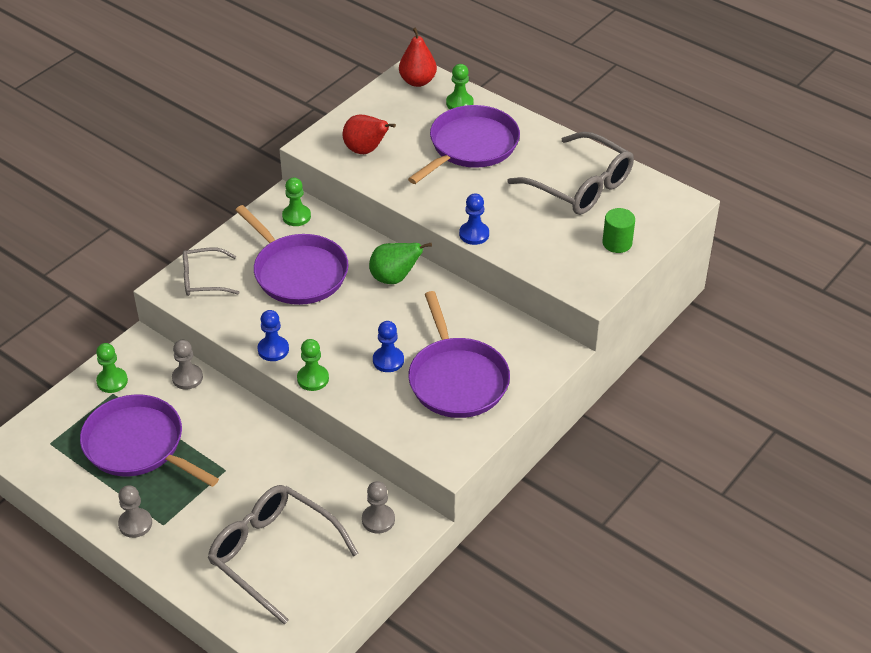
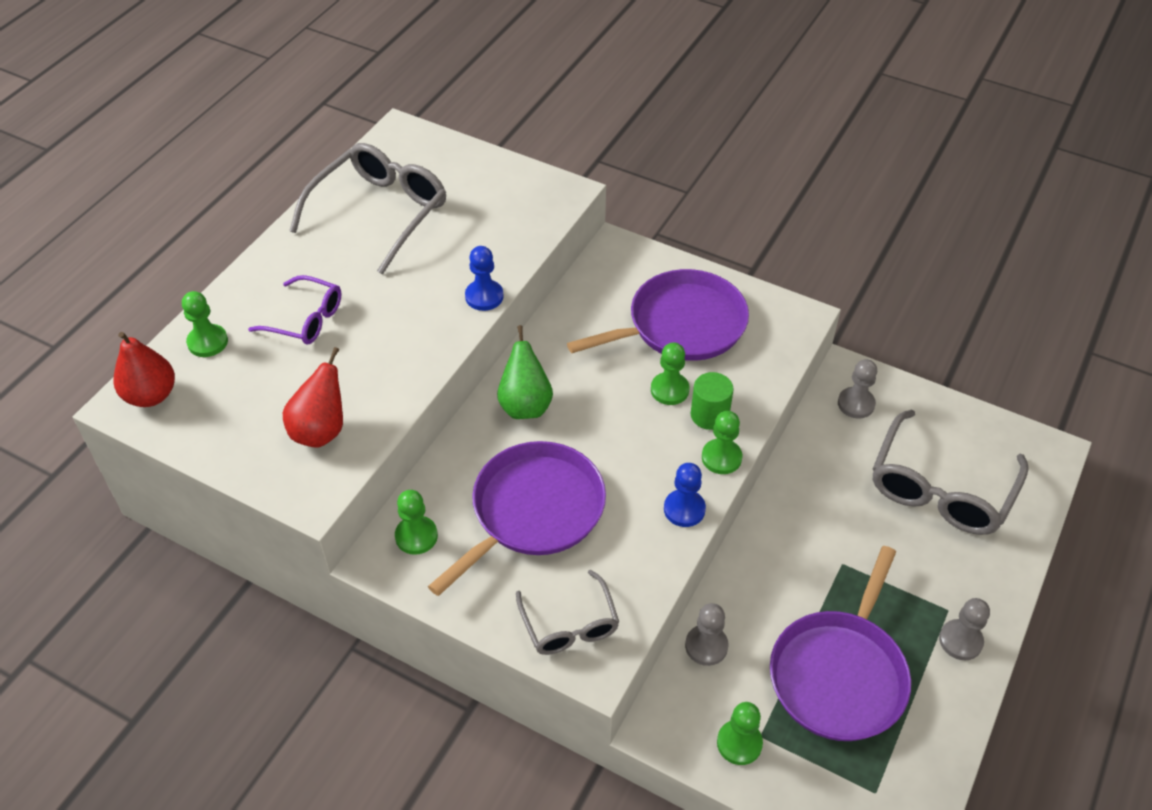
camera: 100 degrees left, 5 degrees up
(388, 360) = (669, 390): blue pawn -> green pawn
(470, 146) = (306, 319): purple pan -> purple glasses
(617, 243) = (478, 177): green cylinder -> green cylinder (709, 415)

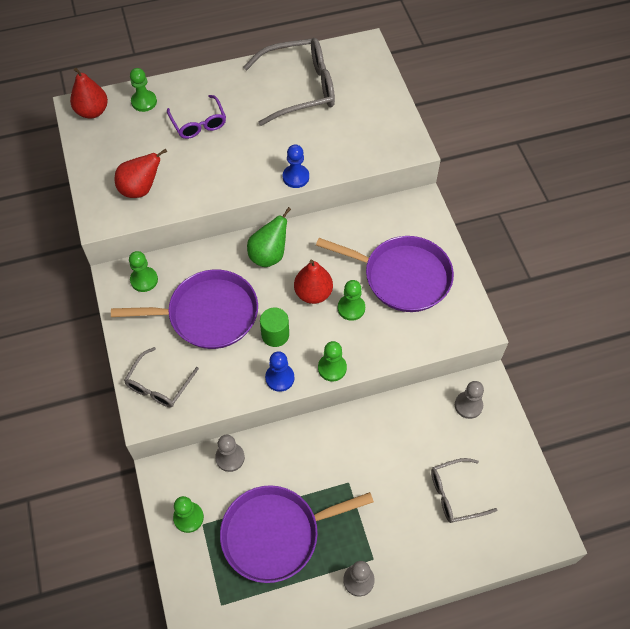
camera: 45 degrees right, 10 degrees up
(616, 405) = (313, 293): none -> red pear
(709, 415) = (355, 340): green cylinder -> green cylinder (275, 335)
(940, 489) = (455, 494): grey glasses -> grey glasses, size x0.58

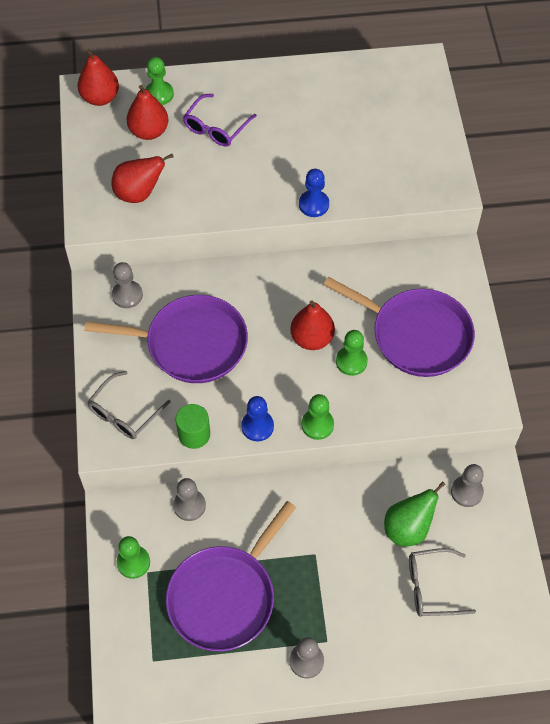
camera: 10 degrees right, 0 degrees up
(140, 134) = (149, 131): none -> red pear
(144, 280) = (127, 295): green pawn -> grey pawn
(199, 123) = (216, 128): purple glasses -> purple glasses turned 45 degrees clockwise
(269, 255) = (270, 288): green pear -> green pear (408, 528)
(275, 335) = (261, 378): green cylinder -> green cylinder (194, 434)
(276, 534) = (225, 596): purple pan -> purple pan turned 45 degrees counterclockwise
(300, 88) = (337, 102): grey glasses -> none

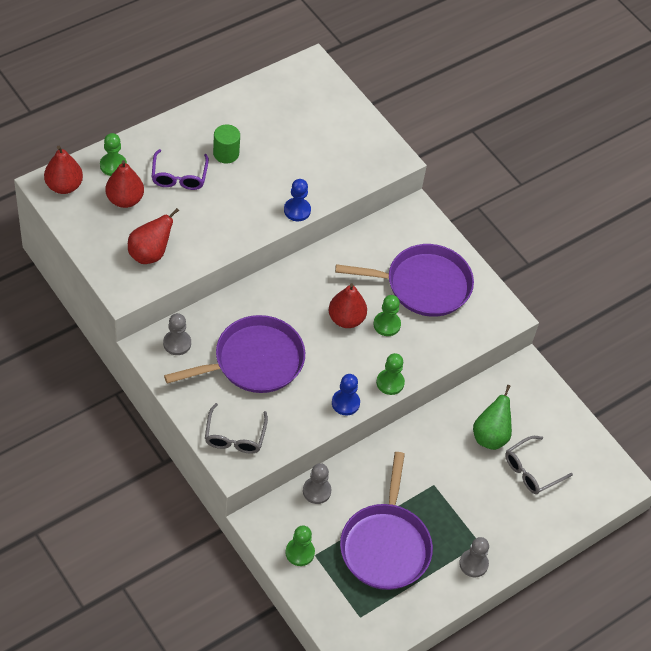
camera: 35 degrees left, 5 degrees down
(194, 434) = (300, 429): green cylinder -> green cylinder (226, 153)
(466, 492) = (517, 391): grey pawn -> none

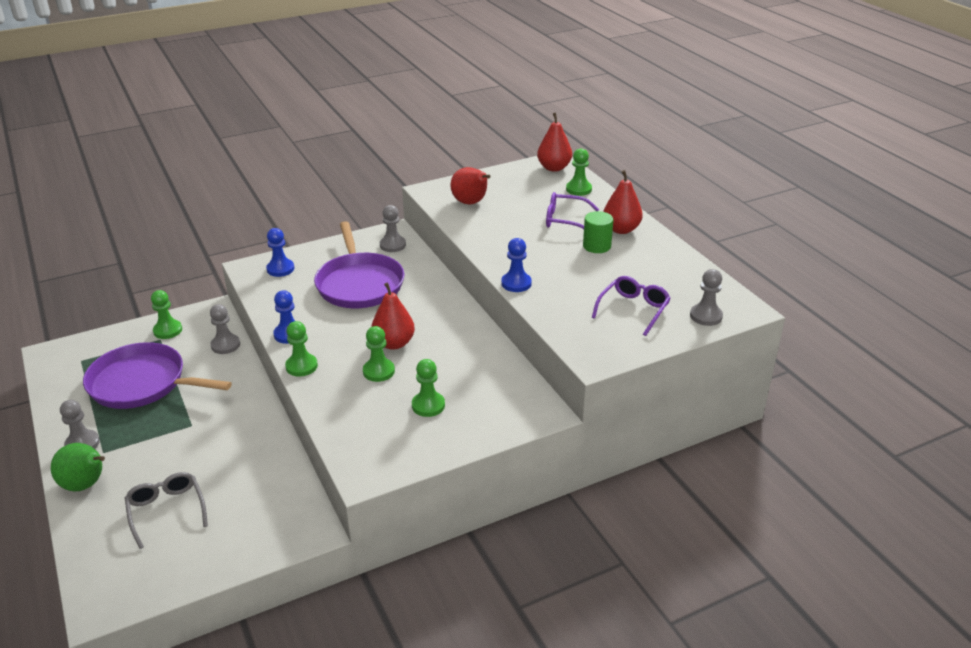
camera: 105 degrees right, 20 degrees down
(125, 199) = (536, 193): red pear -> red pear (621, 229)
(235, 436) = (280, 269): grey glasses -> blue pawn
(324, 132) = (633, 309): none -> purple glasses
(326, 88) = (706, 316): none -> grey pawn
(423, 285) = (428, 405): purple pan -> green pawn
(490, 436) = (230, 479): green pear -> green pear (86, 485)

